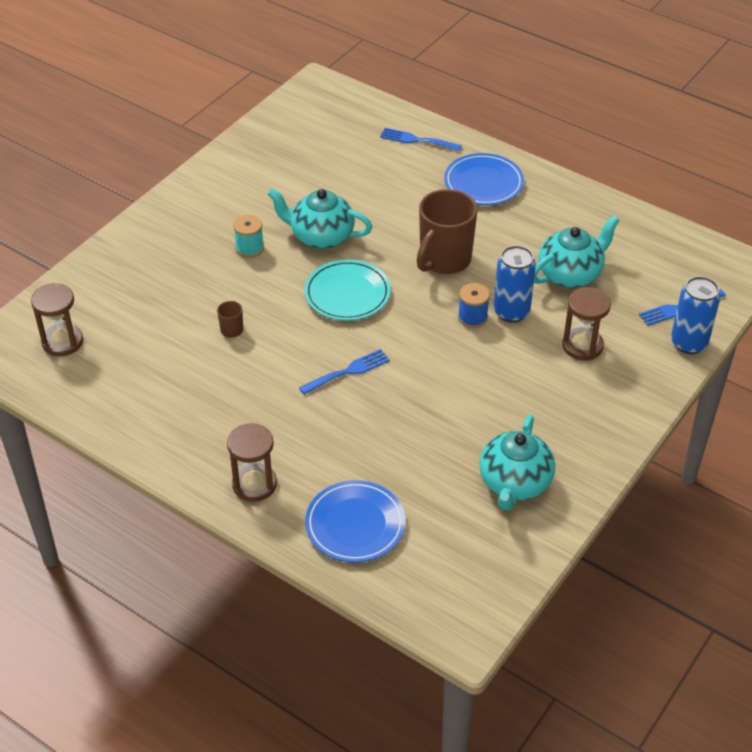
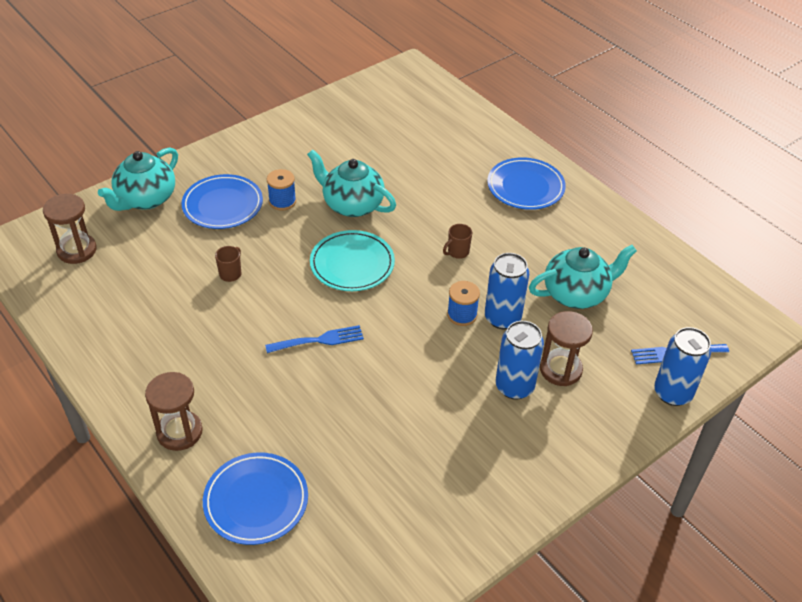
camera: 15 degrees right, 0 degrees up
(190, 265) = (223, 205): none -> blue plate
(249, 248) = (282, 201): turquoise spool -> blue spool
(417, 140) = (479, 135): blue fork -> none
(444, 260) = (457, 252): brown mug -> brown mug, size x0.42
(515, 483) = (434, 499): turquoise teapot -> turquoise teapot (146, 199)
(547, 370) = (514, 387): none -> blue can

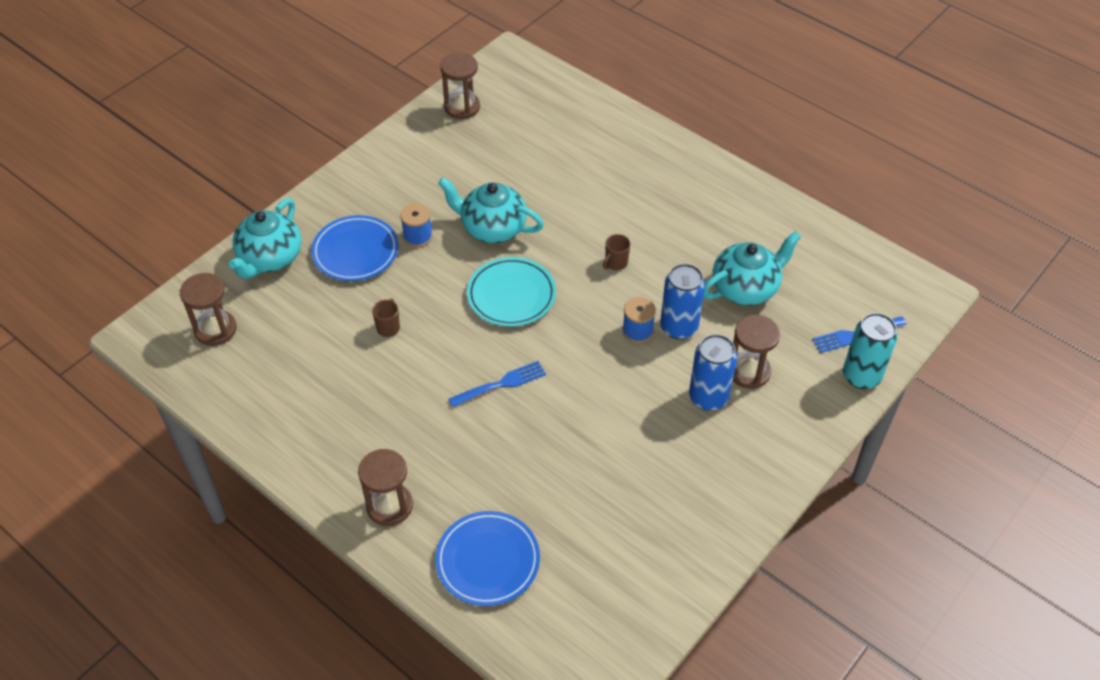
camera: 10 degrees left, 5 degrees up
(355, 102) = (462, 107): none -> brown hourglass
(525, 187) = (667, 178): blue plate -> none
(672, 393) = (861, 376): blue can -> turquoise can

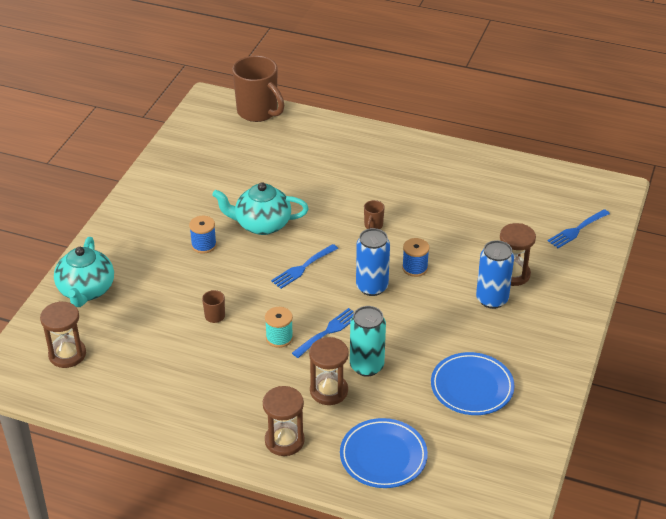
camera: 20 degrees left, 10 degrees down
(355, 251) = (157, 268): blue plate -> blue plate (472, 387)
(444, 375) = (279, 338): none -> turquoise spool
(462, 107) = (190, 144): brown hourglass -> brown hourglass (328, 391)
(511, 295) = (302, 268): turquoise plate -> blue fork
(555, 85) = (258, 112): none -> brown mug
(679, 327) = (445, 257): blue can -> blue can (372, 287)
(745, 288) = (480, 218): turquoise teapot -> none
(861, 376) = (595, 256): turquoise can -> turquoise can (366, 366)

